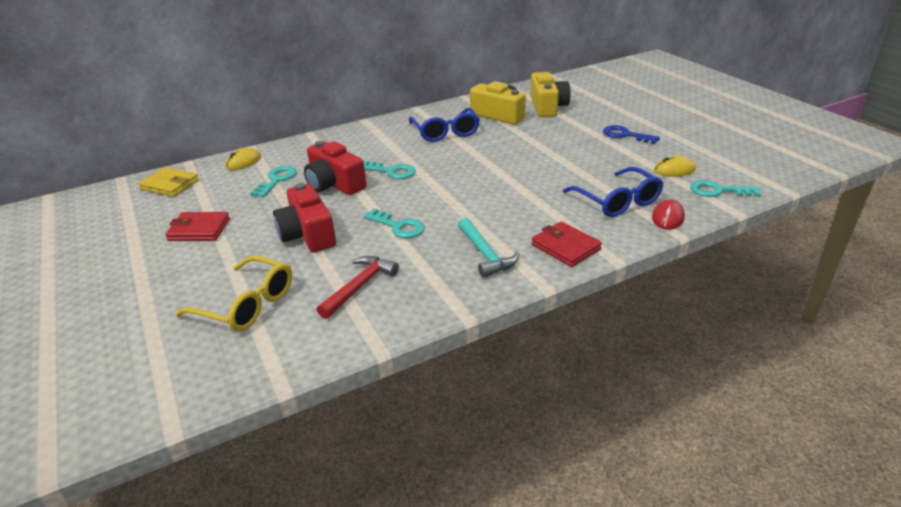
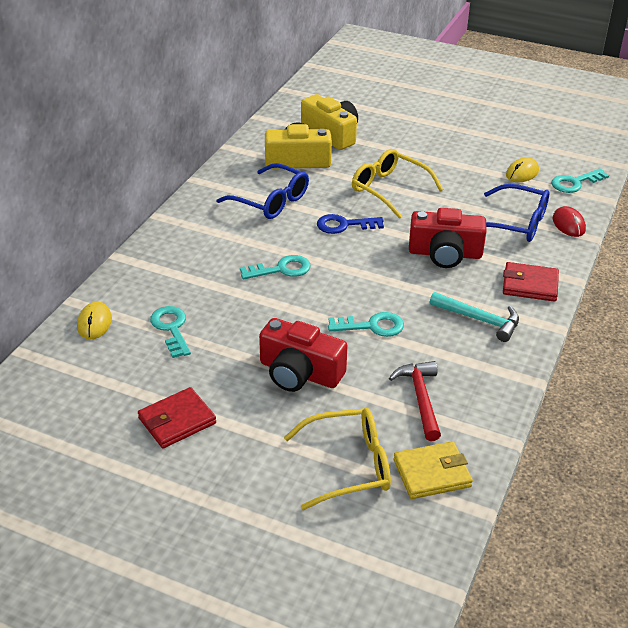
camera: 40 degrees left, 5 degrees up
(170, 185) = (49, 388): yellow wallet -> yellow wallet (432, 473)
(334, 184) = (243, 307): red camera -> red camera (445, 253)
(541, 149) = (389, 189): none -> yellow glasses
(625, 135) = (442, 147): blue key -> blue key (344, 225)

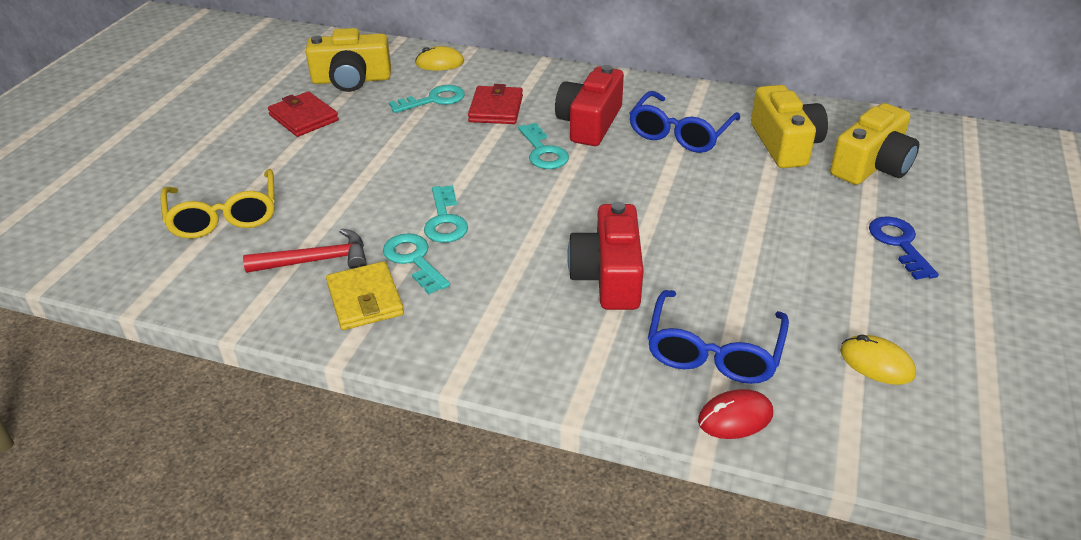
camera: 85 degrees right, 0 degrees up
(105, 387) = (351, 80): none -> yellow camera
(299, 372) = (365, 177): red camera -> red camera (589, 123)
(344, 225) = (648, 189): blue key -> blue key (899, 244)
(389, 189) = (751, 221): yellow glasses -> none
(432, 473) = (199, 271): yellow wallet -> yellow wallet (365, 299)
(479, 320) = (464, 308): turquoise hammer -> none
(530, 285) = (551, 361): red wallet -> red wallet (496, 109)
(575, 183) = (881, 436): turquoise key -> turquoise key (414, 260)

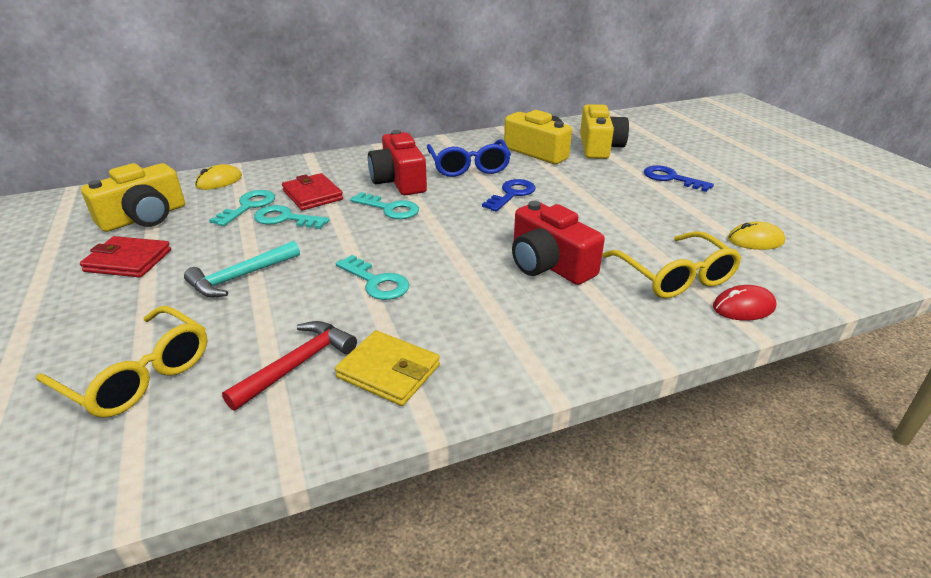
camera: 40 degrees left, 5 degrees down
(358, 167) = (240, 277): none -> turquoise hammer
(414, 260) = (390, 321): turquoise key -> turquoise key (285, 219)
(679, 185) = (511, 194): none -> blue key
(713, 351) = (674, 276): blue glasses -> yellow glasses
(735, 417) = (743, 307): red mouse -> red mouse turned 45 degrees clockwise

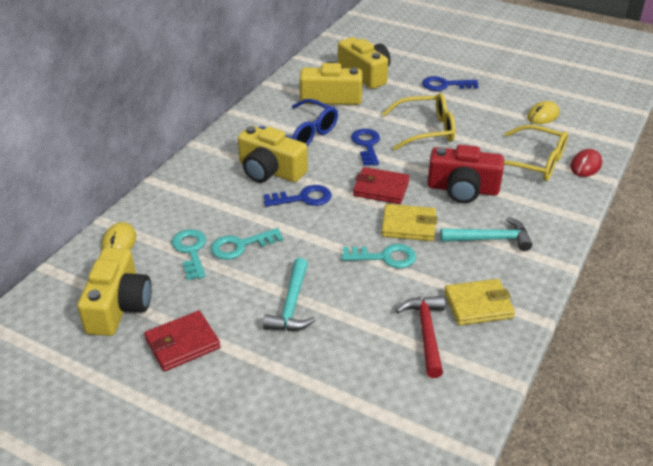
camera: 40 degrees left, 5 degrees up
(138, 375) = (347, 399): yellow glasses -> yellow glasses (426, 130)
(312, 195) = (225, 215): red wallet -> red wallet (381, 188)
(389, 209) = (303, 198): turquoise key -> blue key
(399, 181) = (270, 170): red camera -> yellow camera
(442, 268) = (408, 225): none -> yellow wallet
(505, 320) = (490, 239): none -> turquoise hammer

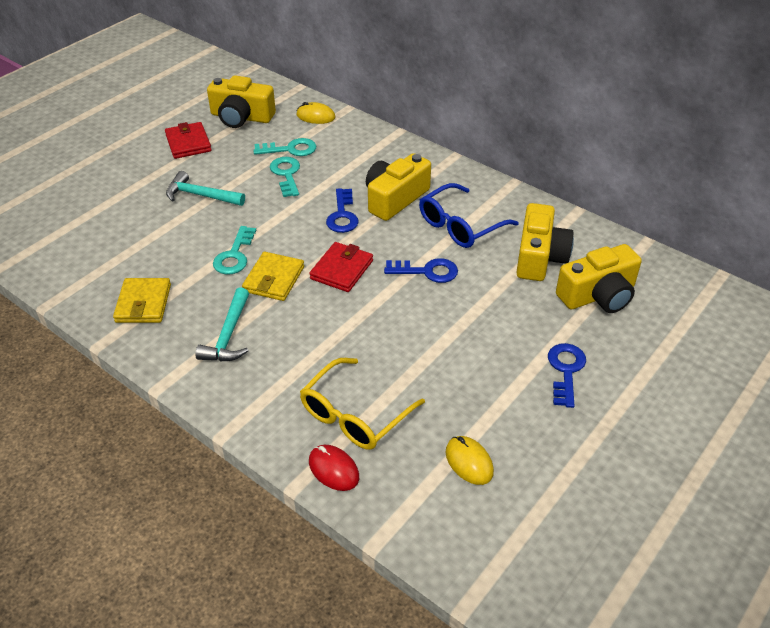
camera: 100 degrees right, 5 degrees up
(426, 130) = (451, 327): yellow glasses -> none
(426, 333) = (129, 264): red hammer -> none
(462, 189) = (320, 333): red camera -> none

